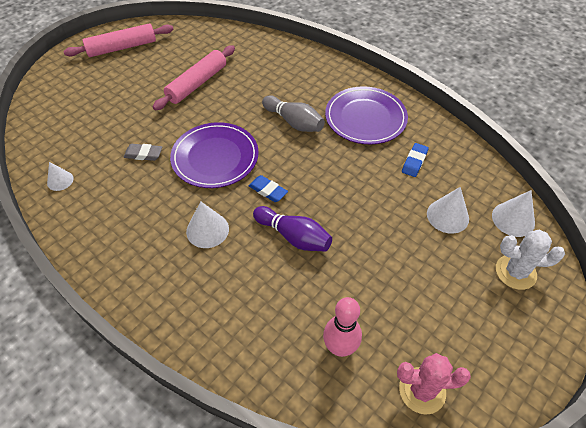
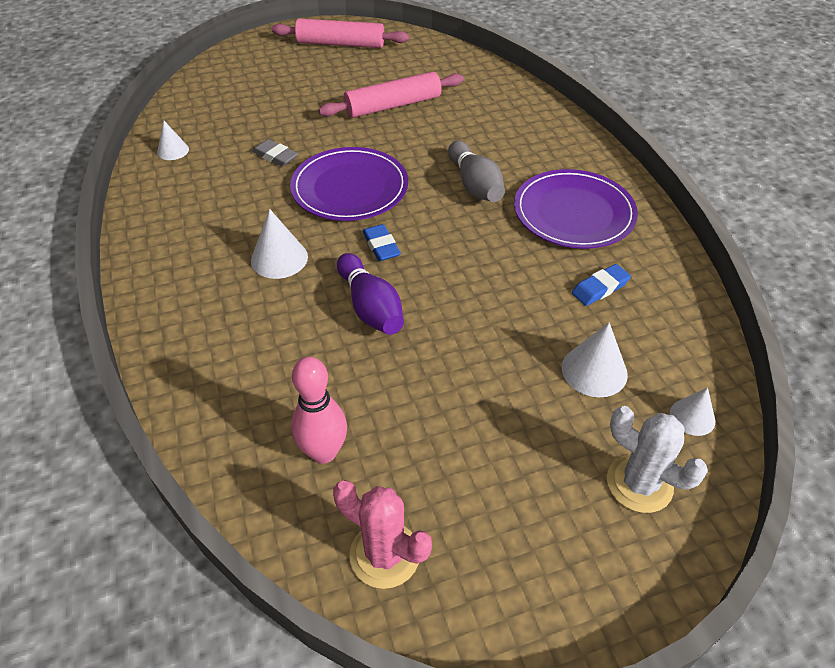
camera: 30 degrees right, 5 degrees down
(513, 219) = (692, 417): white cone -> white cone, size x0.64

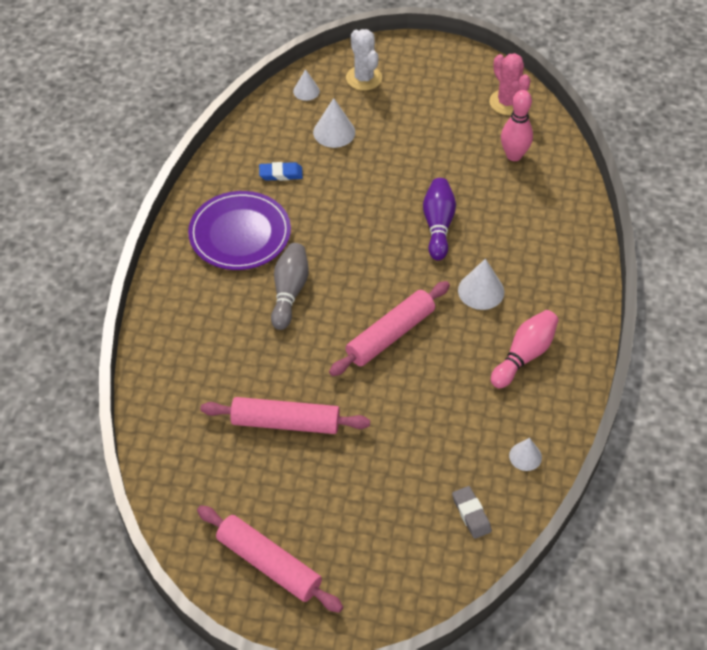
camera: 150 degrees left, 5 degrees up
(203, 219) = (524, 355): none -> pink bowling pin
(275, 156) = (434, 403): grey eraser -> grey eraser (471, 514)
(350, 188) = (390, 335): purple plate -> pink rolling pin
(381, 246) = (401, 268): blue eraser -> none

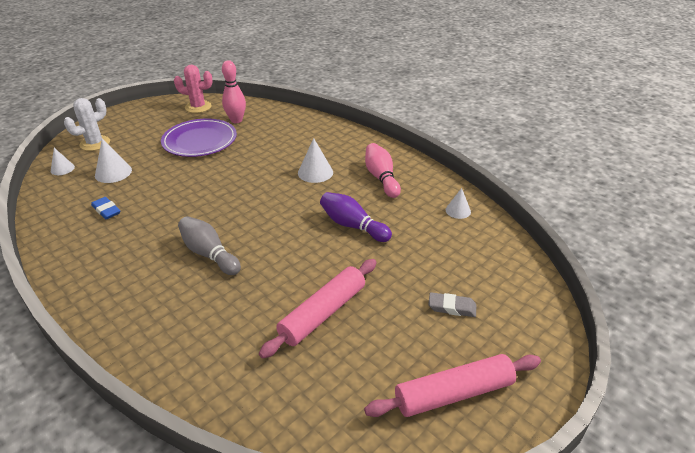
camera: 55 degrees left, 15 degrees down
(240, 233) = (124, 255): purple plate -> purple plate (200, 140)
(281, 174) = (106, 210): blue eraser -> blue eraser turned 75 degrees counterclockwise
(364, 78) = (95, 143): white cactus -> white cactus turned 60 degrees counterclockwise
(390, 335) = (305, 223): pink rolling pin -> none
(438, 225) = (246, 166): purple bowling pin -> purple bowling pin (352, 226)
(471, 514) = (486, 254): grey eraser -> grey eraser (452, 307)

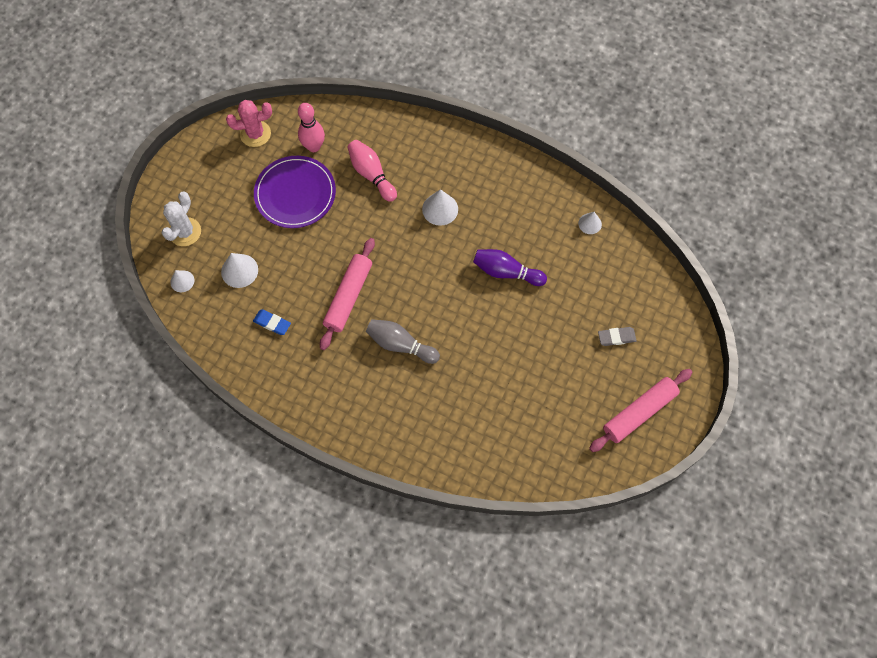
camera: 20 degrees left, 30 degrees up
(323, 313) = (523, 375): pink rolling pin -> pink rolling pin (348, 297)
(381, 178) = (506, 198): pink bowling pin -> pink bowling pin (371, 174)

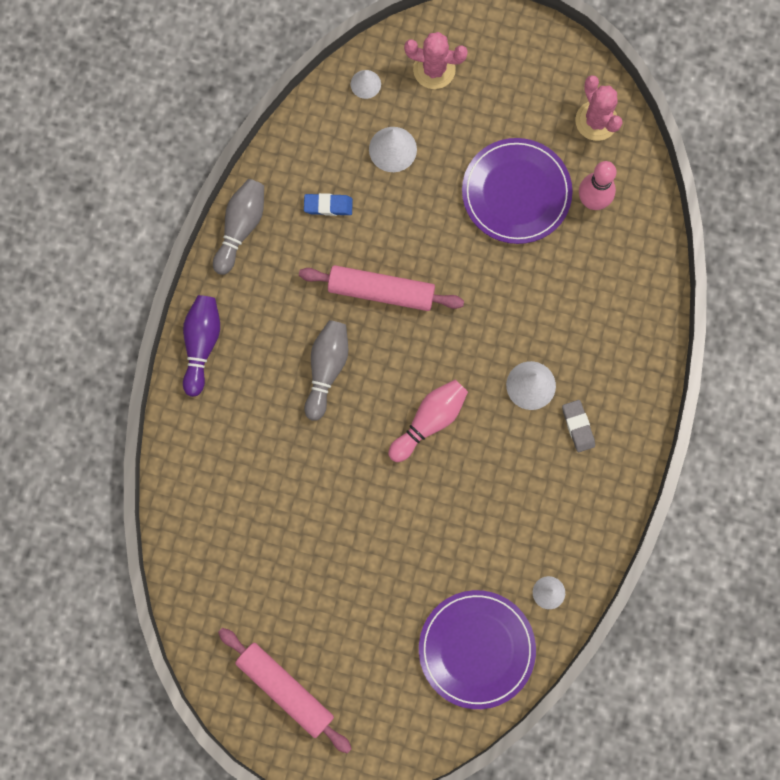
camera: 80 degrees right, 10 degrees up
(185, 232) = (434, 69): white cactus -> pink cactus
(272, 323) = (328, 206): blue eraser -> blue eraser turned 75 degrees clockwise
(273, 390) = (241, 228): none -> grey bowling pin
(371, 174) = (565, 285): pink bowling pin -> pink bowling pin (429, 421)
(506, 272) = (453, 488): purple bowling pin -> purple bowling pin (201, 345)
(616, 337) = (385, 648): grey eraser -> grey eraser (578, 426)
(624, 276) = (476, 649): none -> purple plate

